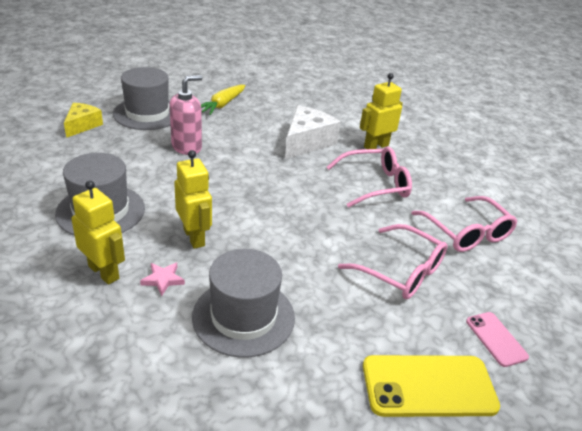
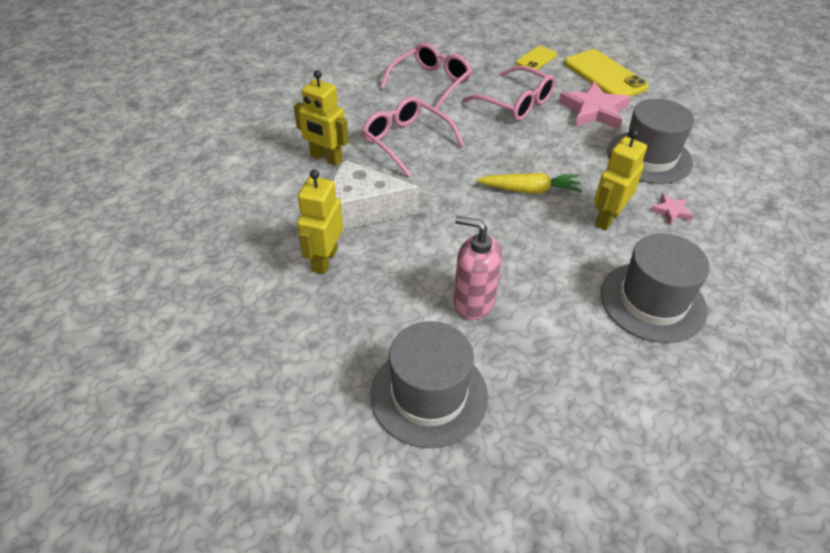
camera: 115 degrees left, 10 degrees up
(82, 125) = (532, 449): yellow cheese -> none
(104, 272) = (708, 248): yellow robot -> yellow robot (324, 260)
(222, 104) = (329, 325): yellow carrot -> yellow carrot (529, 190)
(354, 325) = (594, 110): none -> pink star
(401, 271) = (516, 103): pink glasses -> pink glasses turned 120 degrees clockwise
(496, 339) = (536, 59): pink phone -> yellow phone

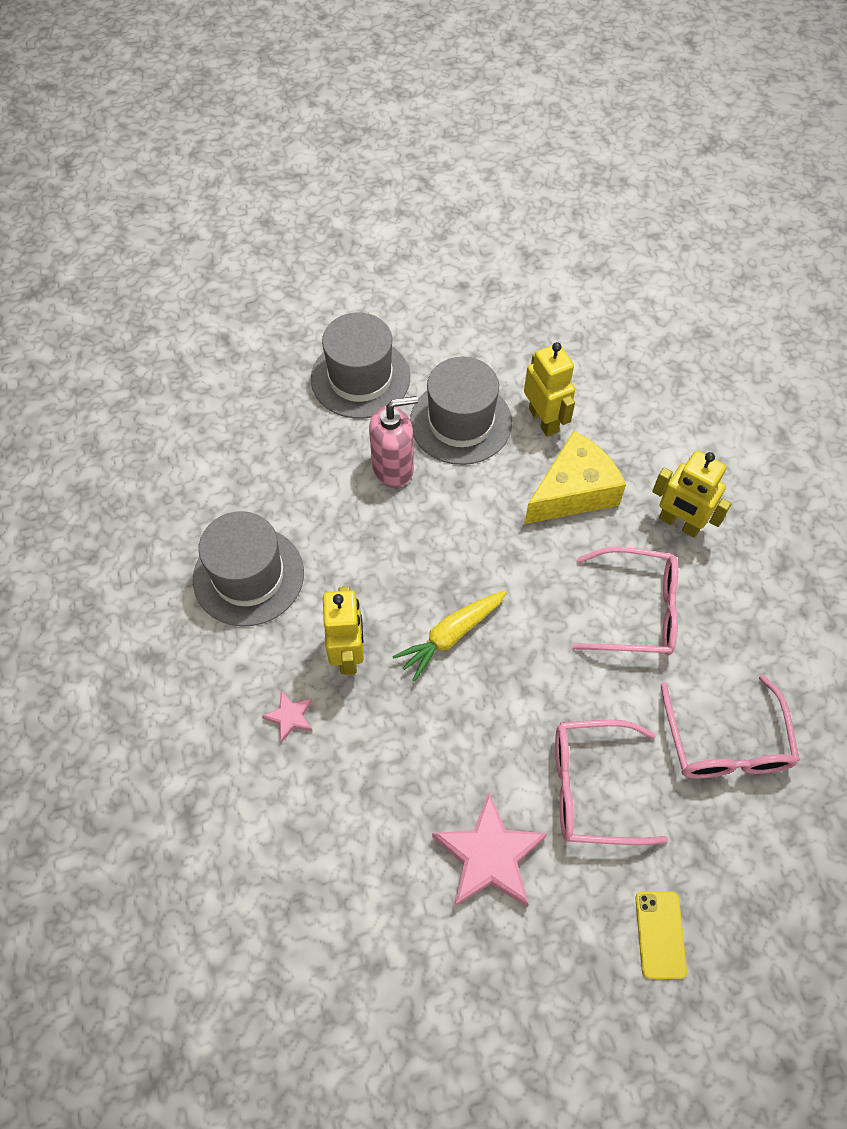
camera: 140 degrees right, 15 degrees up
(326, 158) = (679, 523): yellow robot -> yellow robot turned 135 degrees counterclockwise
(364, 209) = (573, 492): white cheese -> yellow cheese
(605, 75) = (537, 973): yellow phone -> none
(649, 157) = (363, 802): grey hat -> grey hat (461, 422)

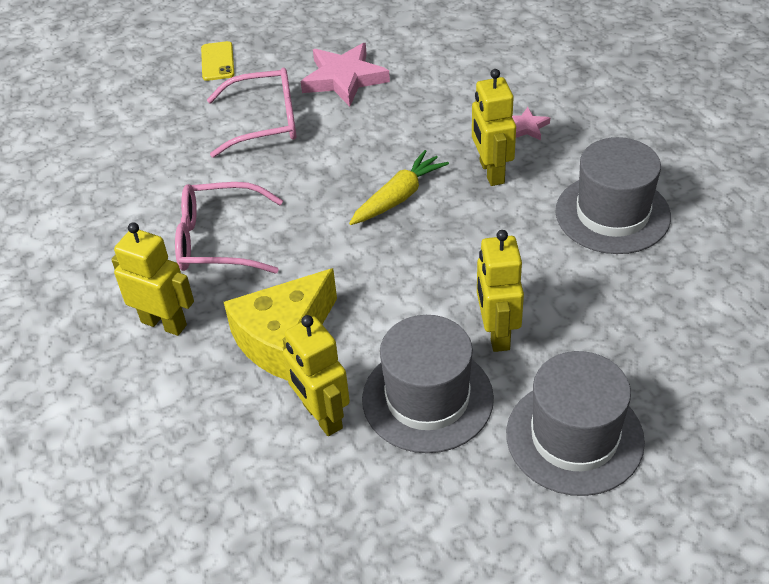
camera: 175 degrees right, 15 degrees down
(393, 468) = (497, 333): pink soap dispenser -> yellow robot
(725, 743) = (149, 161): pink glasses -> none

